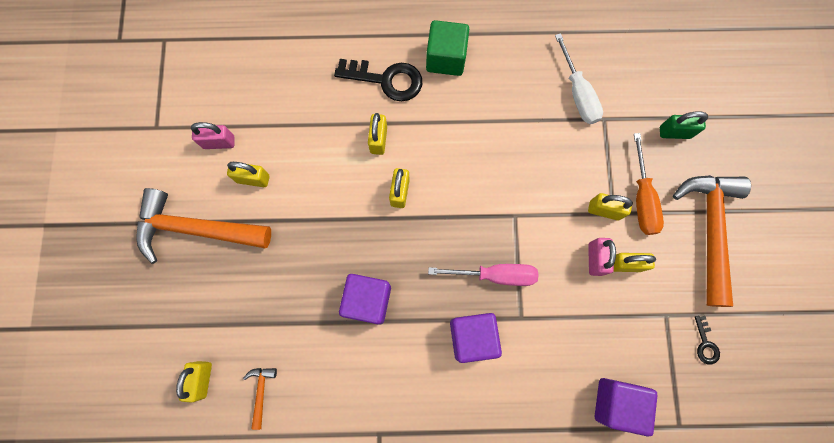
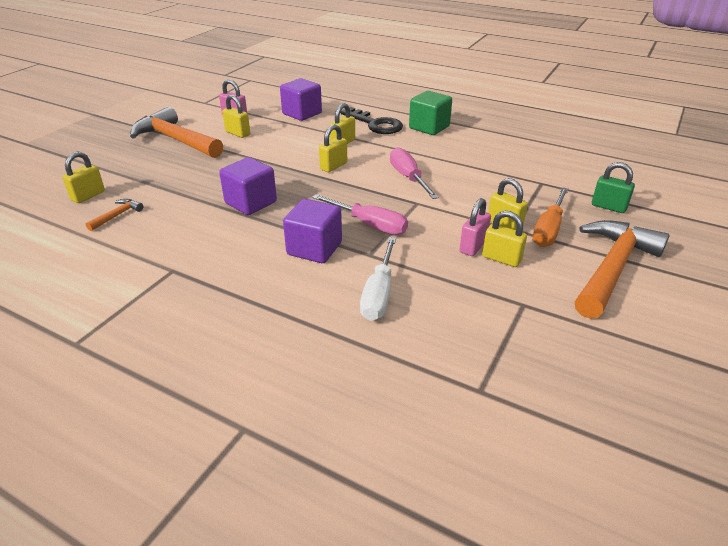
camera: 30 degrees right, 40 degrees down
(482, 175) = (408, 178): none -> pink screwdriver
(578, 93) = (526, 166): white screwdriver -> white screwdriver (379, 294)
(616, 402) = (418, 341): purple cube -> purple cube (302, 113)
(705, 344) = (558, 340): black key -> none

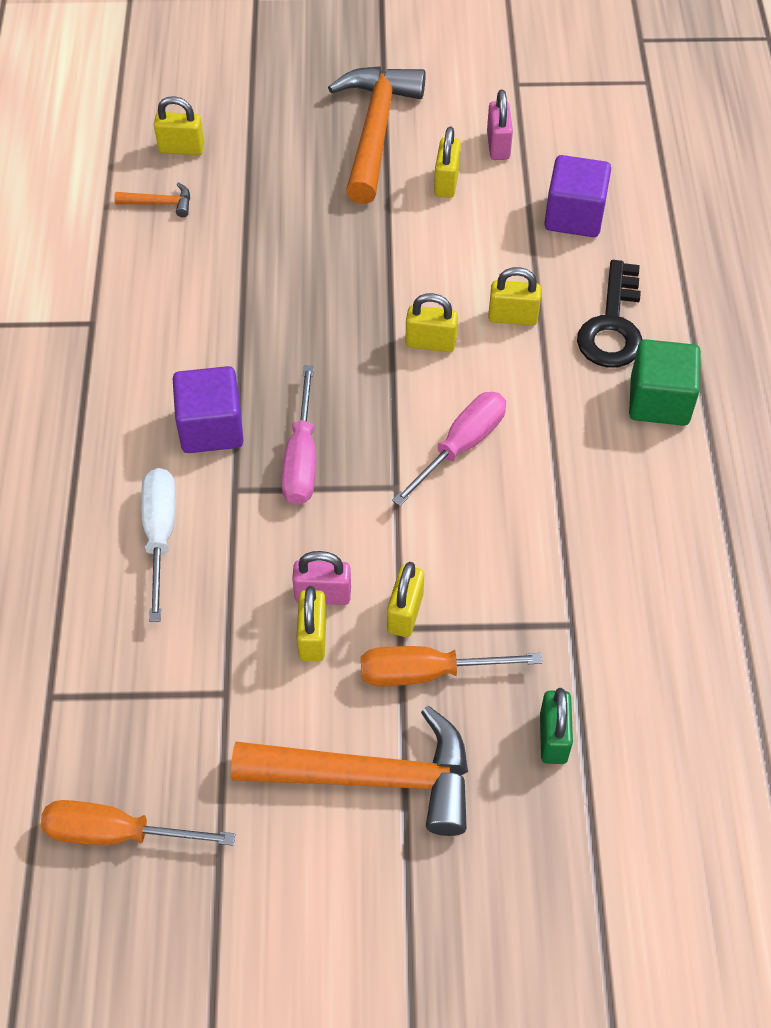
camera: 60 degrees right, 20 degrees up
(251, 203) = (271, 308): purple cube -> none
(379, 294) = (160, 535): white screwdriver -> white screwdriver turned 105 degrees clockwise
(619, 390) = (116, 833): none -> orange screwdriver

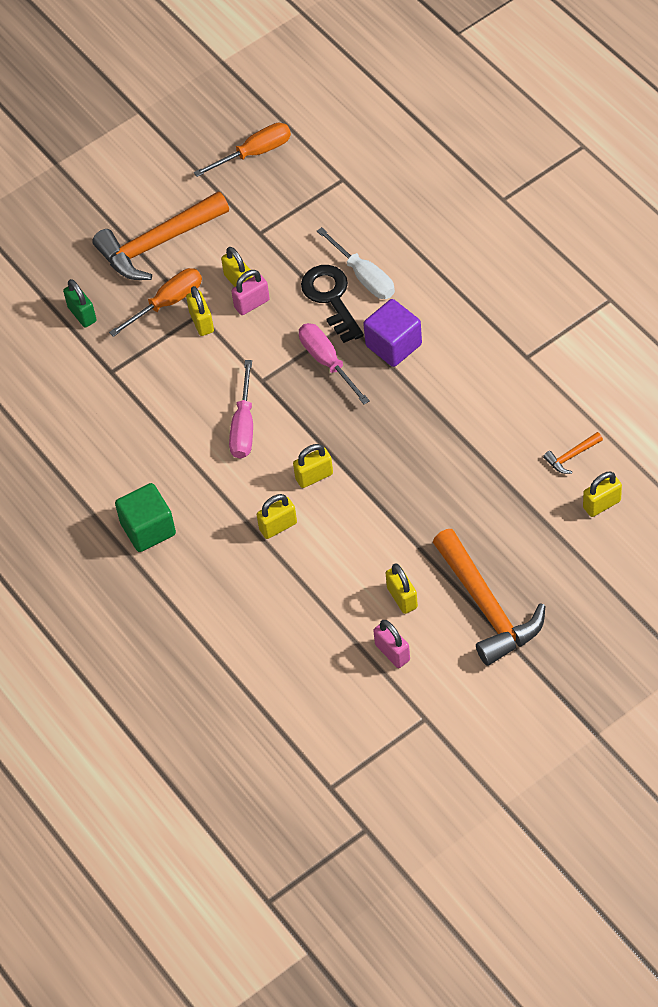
camera: 150 degrees right, 0 degrees up
(574, 216) = (295, 628): purple cube -> none
(612, 325) = (211, 562): black key -> black key (331, 298)

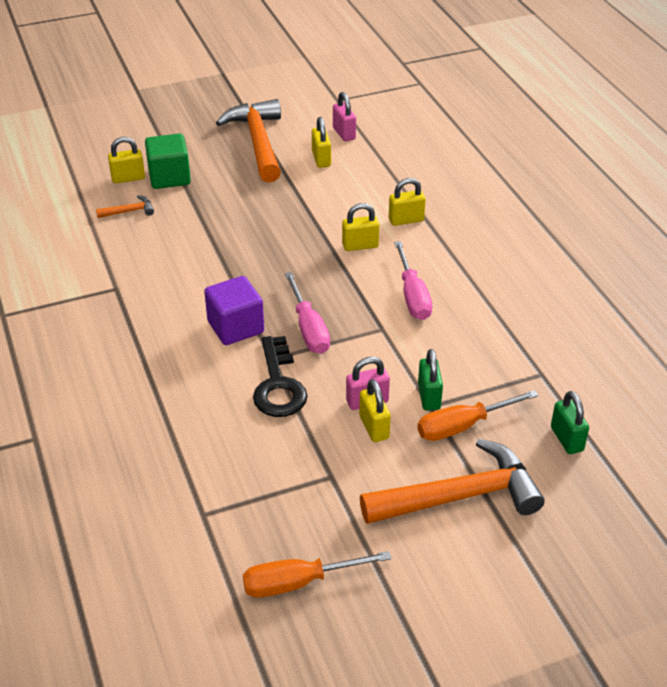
camera: 170 degrees left, 15 degrees down
(148, 529) = (525, 242): green cube -> green cube (169, 177)
(201, 322) = (429, 397): yellow padlock -> green padlock
(244, 426) = (412, 296): pink screwdriver -> pink screwdriver turned 150 degrees clockwise
(364, 276) = (232, 397): white screwdriver -> none

